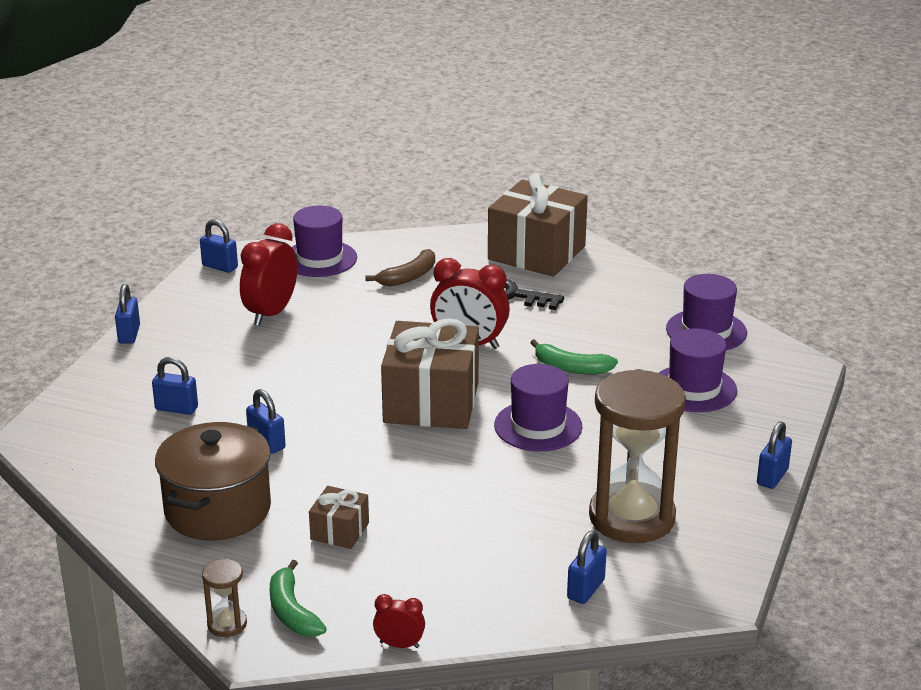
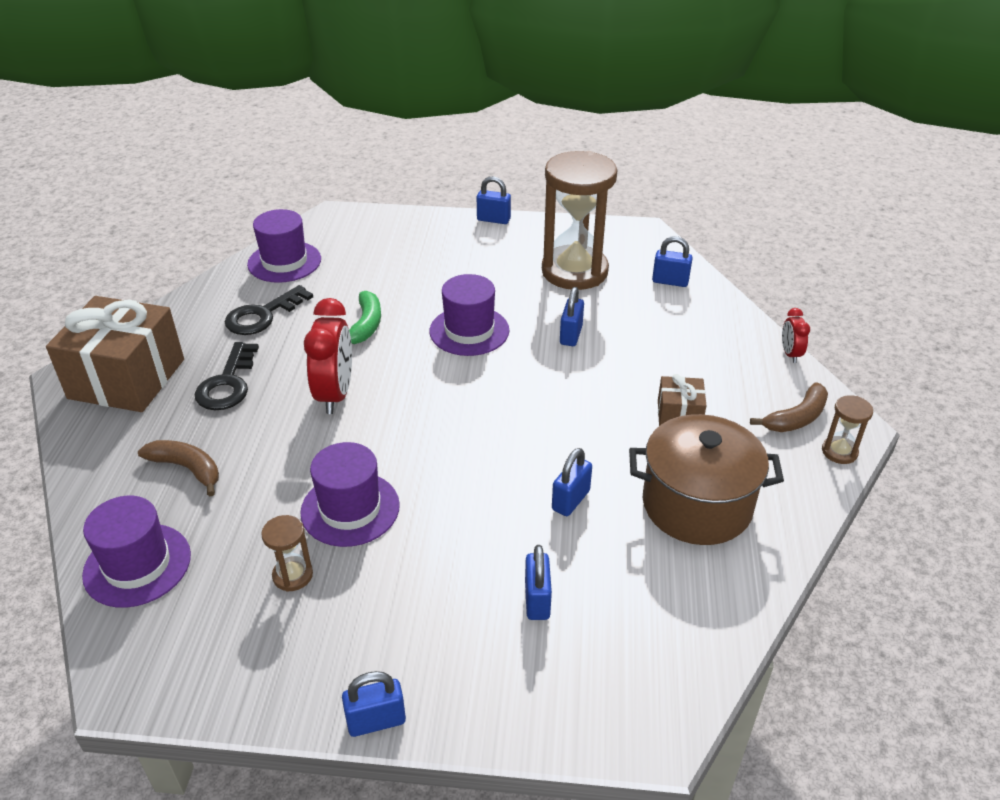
camera: 105 degrees left, 10 degrees up
(220, 267) = (161, 675): blue padlock -> blue padlock (571, 335)
(271, 313) = (293, 575): red clock -> brown hourglass
(292, 611) = (796, 418): green banana -> brown banana
(431, 402) = (453, 400): brown gift -> none
(609, 315) = (262, 315): none -> black key
(694, 389) = (382, 260): purple hat -> purple hat (350, 509)

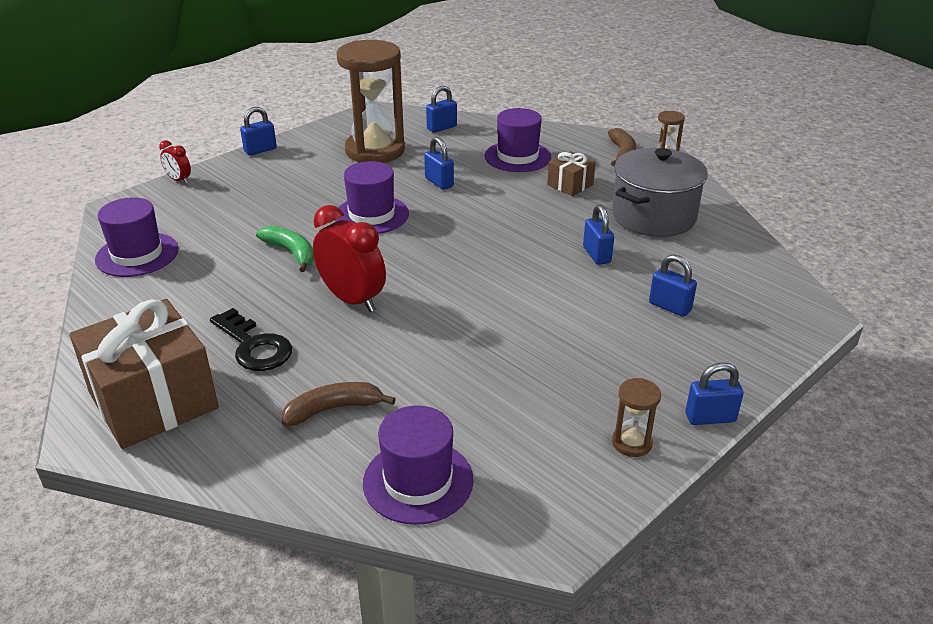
camera: 50 degrees left, 5 degrees down
(262, 315) = (192, 294): black key -> none
(293, 575) = (529, 400): brown hourglass -> brown hourglass (631, 443)
(350, 509) = (491, 345): purple hat -> purple hat (517, 156)
(376, 721) = (710, 418): blue padlock -> blue padlock turned 60 degrees clockwise
(696, 505) = (653, 216): brown pot -> grey pot
(790, 354) = (567, 129): red clock -> red clock (179, 180)

